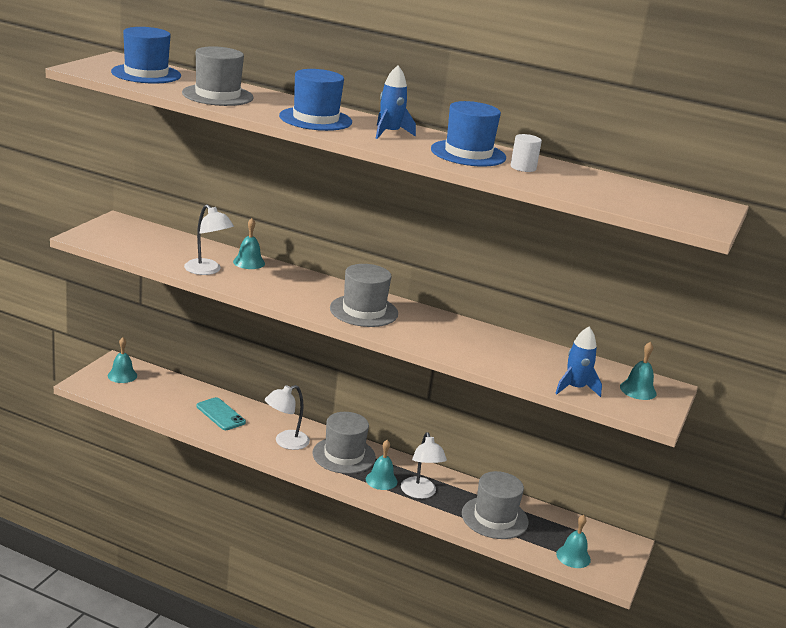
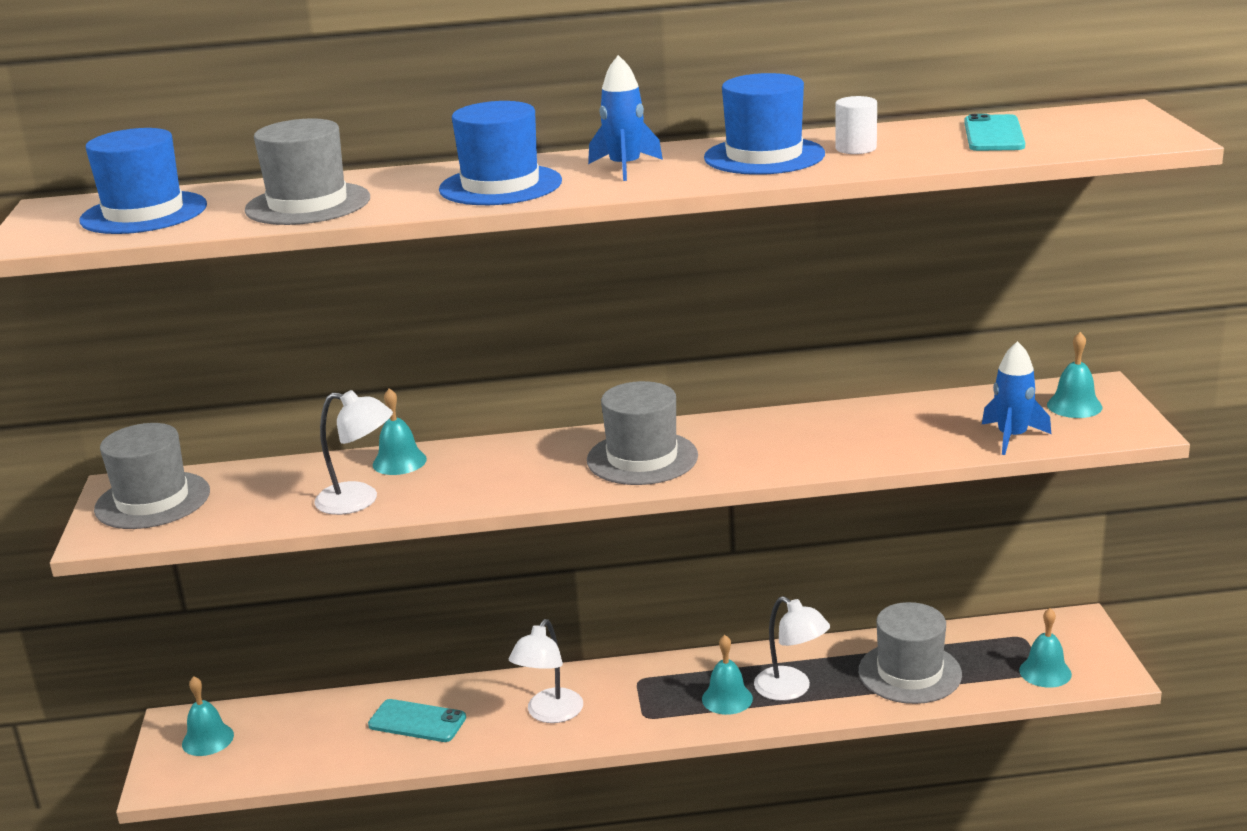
camera: 25 degrees left, 0 degrees up
(344, 455) = (643, 690): grey hat -> grey hat (152, 500)
(613, 189) = (993, 134): none -> turquoise phone

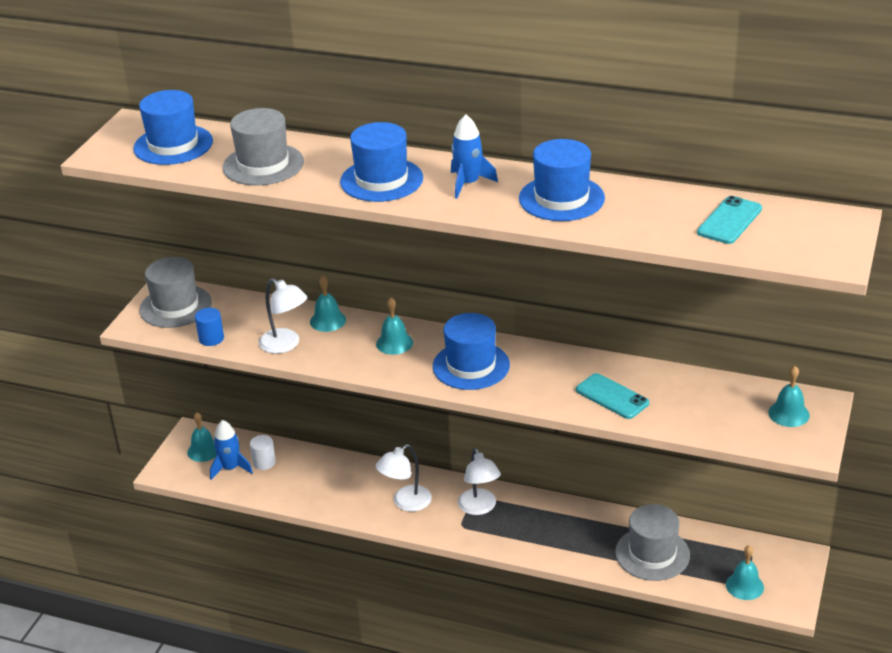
camera: 25 degrees right, 10 degrees up
(238, 521) = (211, 338): none -> blue cylinder
(417, 721) = (326, 480): turquoise phone -> turquoise phone (612, 396)
(642, 458) = (471, 366): grey hat -> blue hat
(727, 698) = (520, 531): turquoise bell -> turquoise bell (394, 343)
(791, 689) = (566, 539): white lamp -> white lamp (479, 508)
(856, 148) = (626, 208): white cylinder -> white cylinder (264, 462)
(1012, 437) = (720, 427): blue rocket -> blue rocket (230, 468)

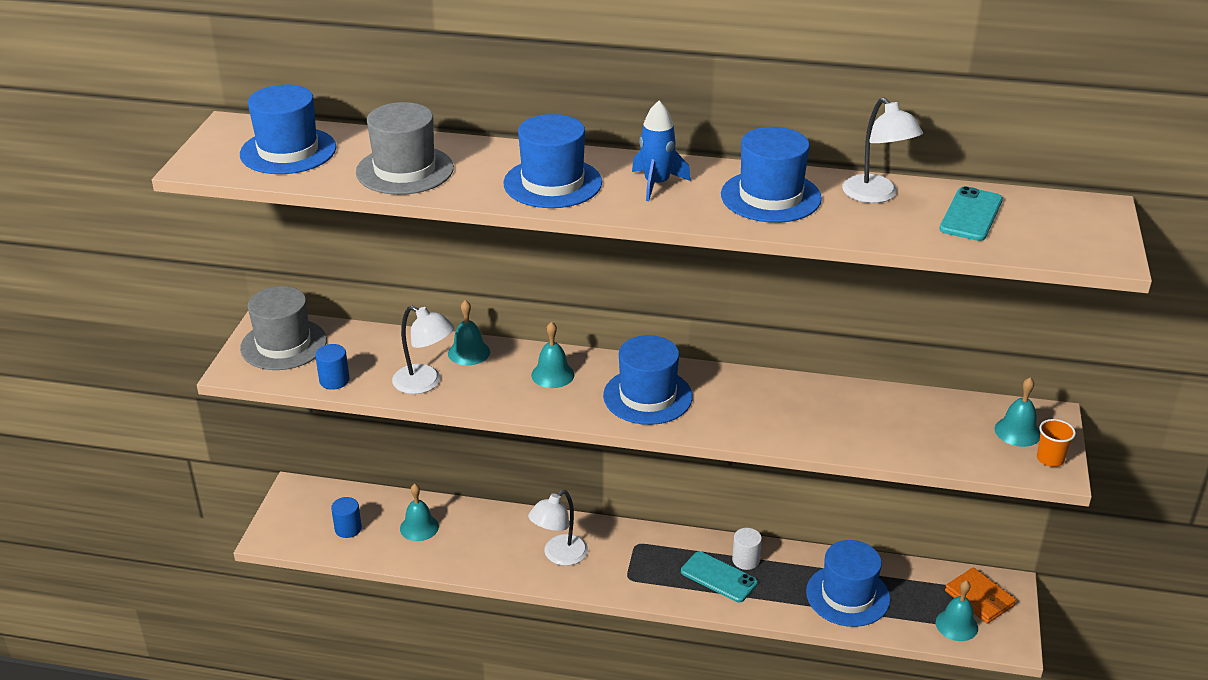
camera: 10 degrees left, 0 degrees up
(203, 450) = (312, 509): turquoise bell -> turquoise bell (419, 527)
(230, 468) = (348, 529): blue rocket -> blue cylinder
(264, 462) = (386, 519): white cylinder -> white cylinder (745, 560)
(479, 508) = (644, 556): white lamp -> white lamp (876, 195)
(612, 396) = (817, 423): turquoise phone -> turquoise phone (718, 577)
(652, 554) = (847, 595): grey hat -> blue hat
(771, 564) = (979, 598): none -> orange wallet
(810, 439) = (1050, 459): none -> orange cup

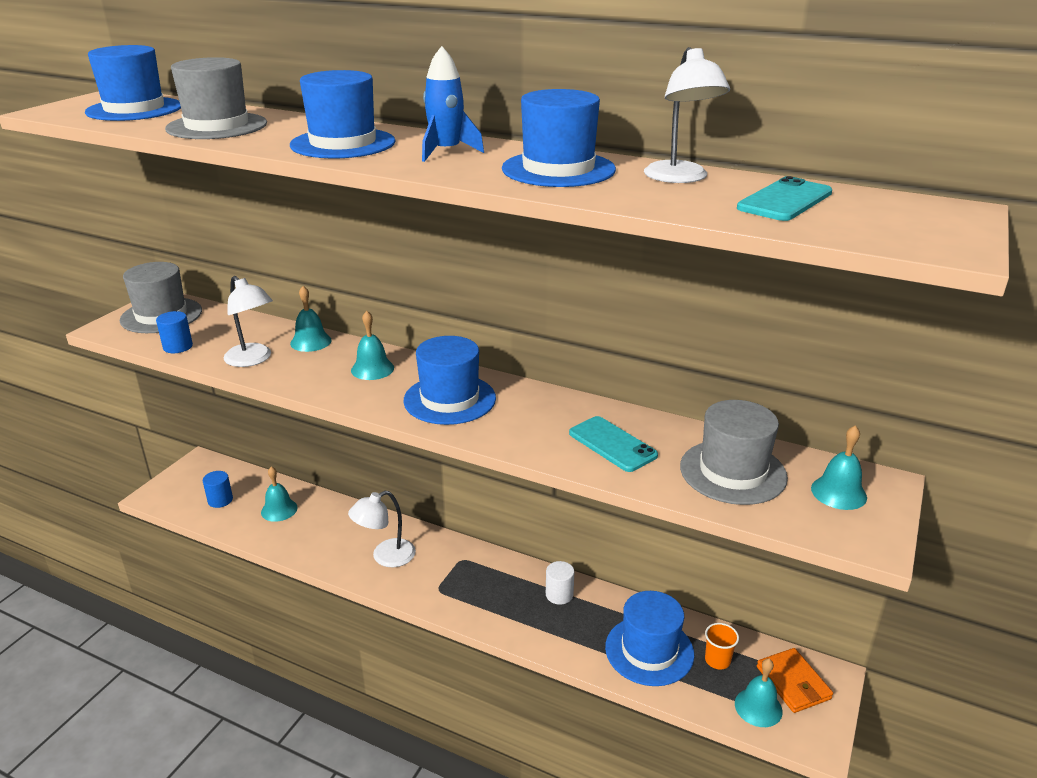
camera: 15 degrees right, 5 degrees down
(718, 577) = (525, 606): turquoise phone -> turquoise phone (612, 444)
(928, 427) = (733, 472): none -> grey hat
(1050, 459) = (869, 528): orange cup -> orange cup (717, 660)

